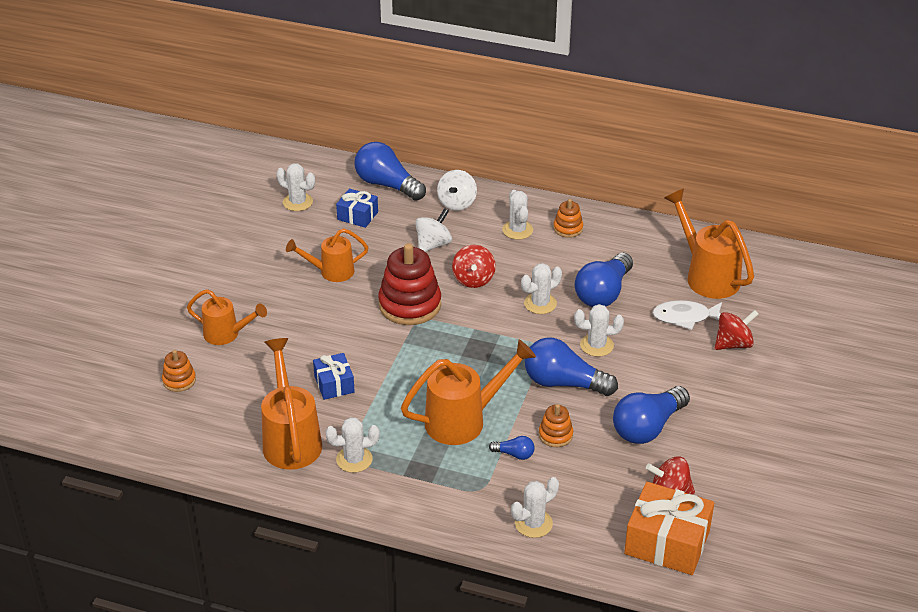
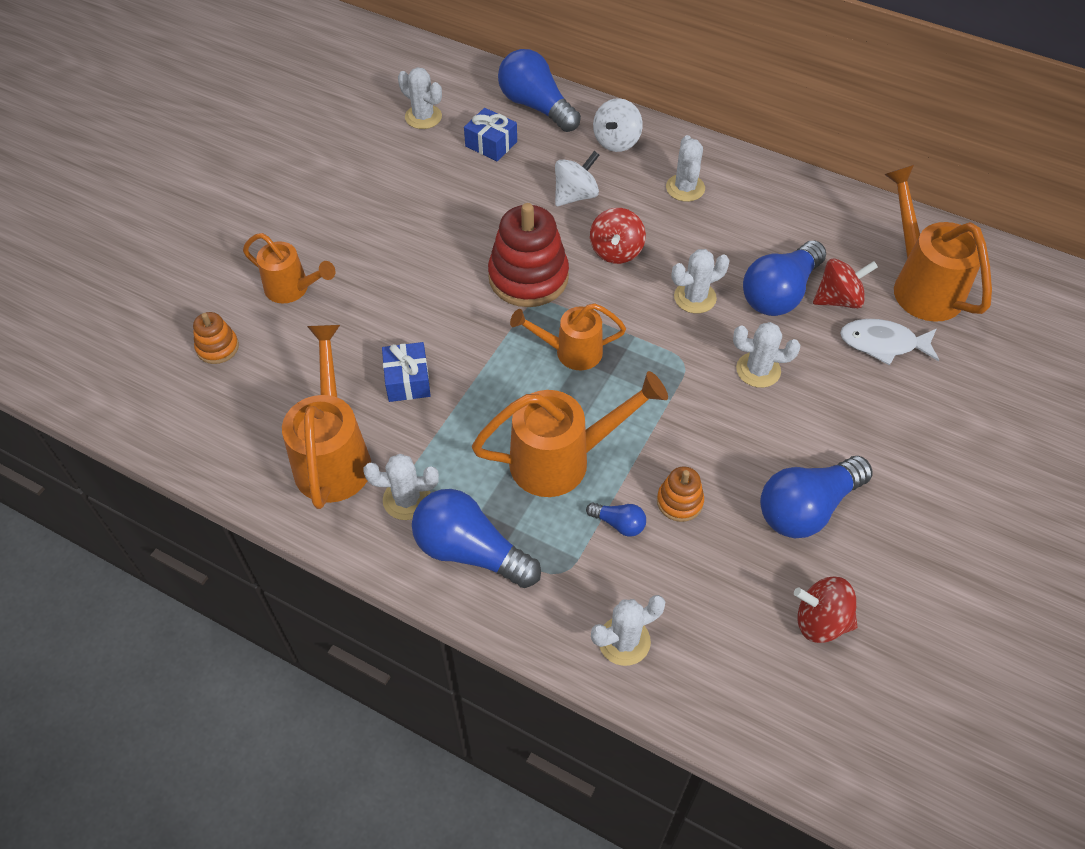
camera: 10 degrees right, 15 degrees up
(331, 272) = (441, 217): orange watering can -> orange watering can (571, 352)
(563, 383) = (704, 421): blue light bulb -> blue light bulb (470, 551)
(568, 228) = (749, 193): orange stacking toy -> none
(667, 542) = (805, 704): orange gift -> none
(733, 344) = (943, 393): red spinning top -> red spinning top (838, 299)

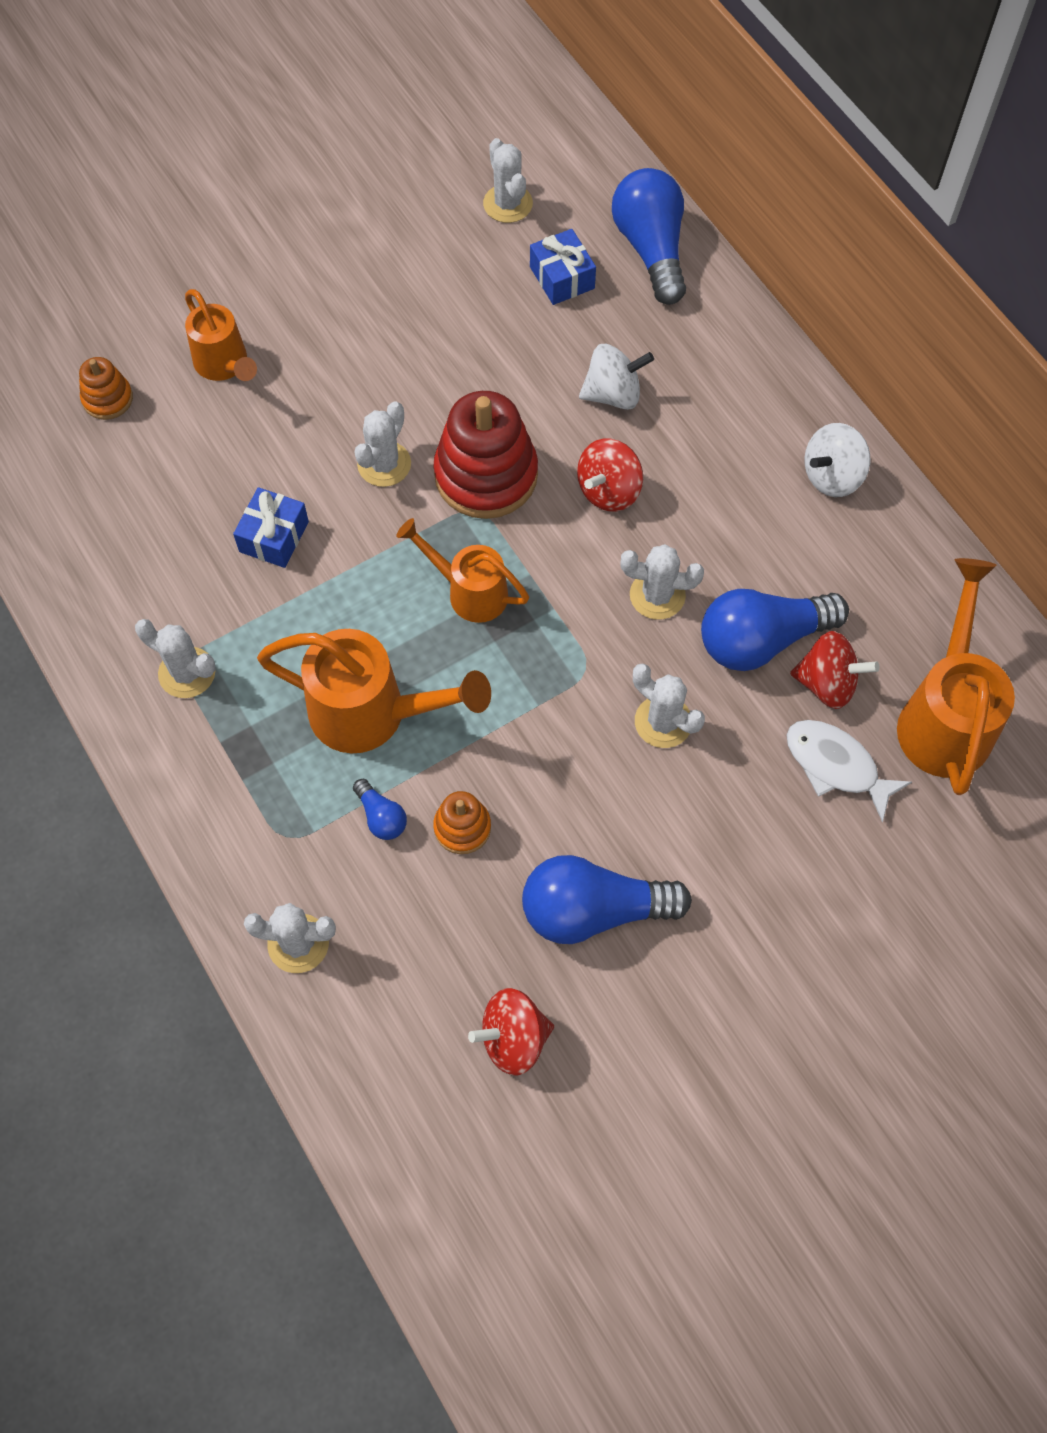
camera: 30 degrees right, 10 degrees up
(333, 456) = (146, 585): orange watering can -> none
(470, 551) = (212, 763): blue light bulb -> none
(616, 141) = (714, 343): white spinning top -> white spinning top (832, 476)
(685, 188) = (752, 446): white cactus -> white cactus (384, 464)
(820, 621) = (513, 1039): red spinning top -> red spinning top turned 60 degrees counterclockwise

